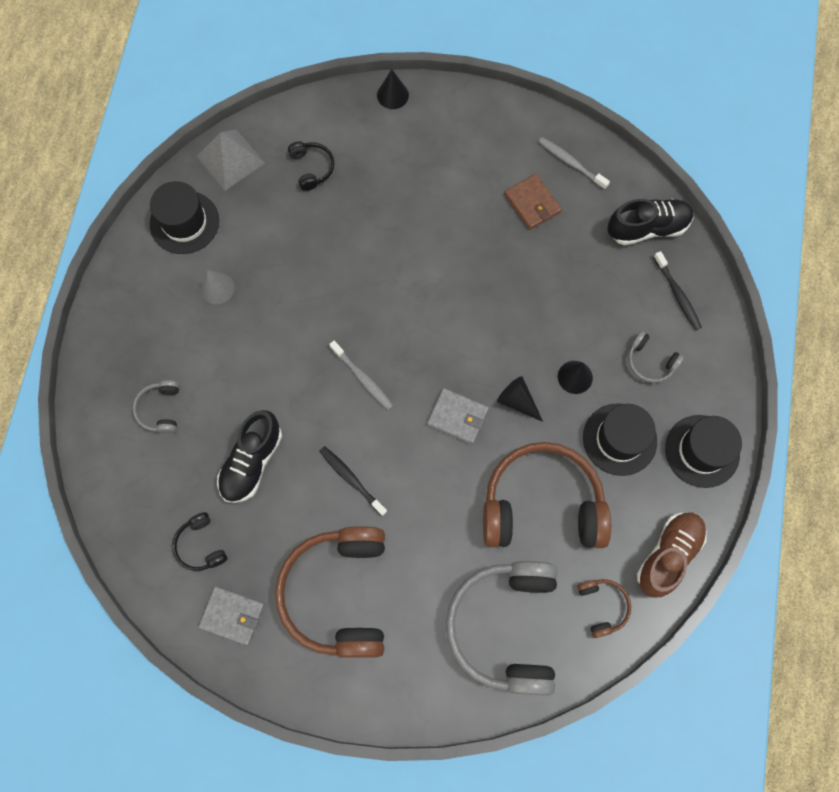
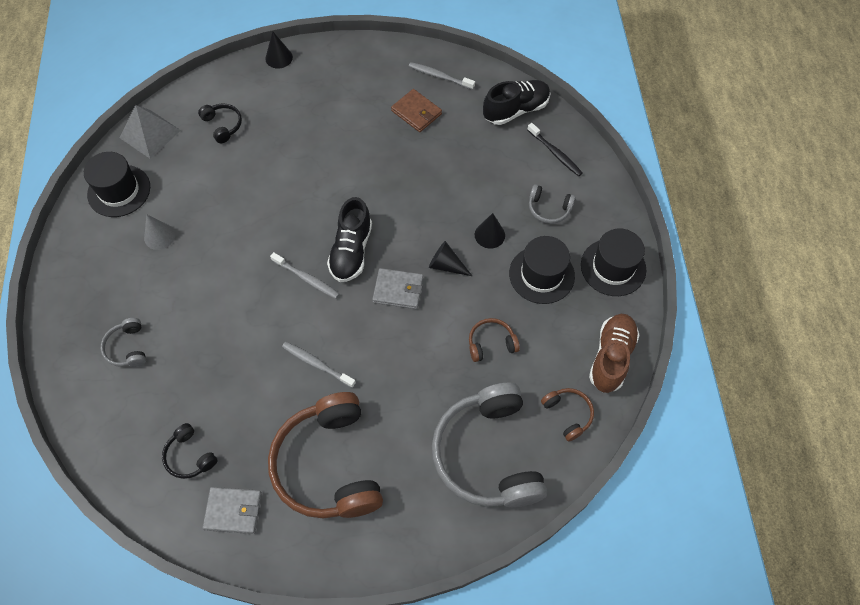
camera: 15 degrees left, 10 degrees down
(252, 462) = (222, 372): black shoe -> black shoe (351, 251)
(351, 479) = (317, 364): black toothbrush -> grey toothbrush
(542, 505) = (491, 343): brown headphones -> brown headphones, size x0.44

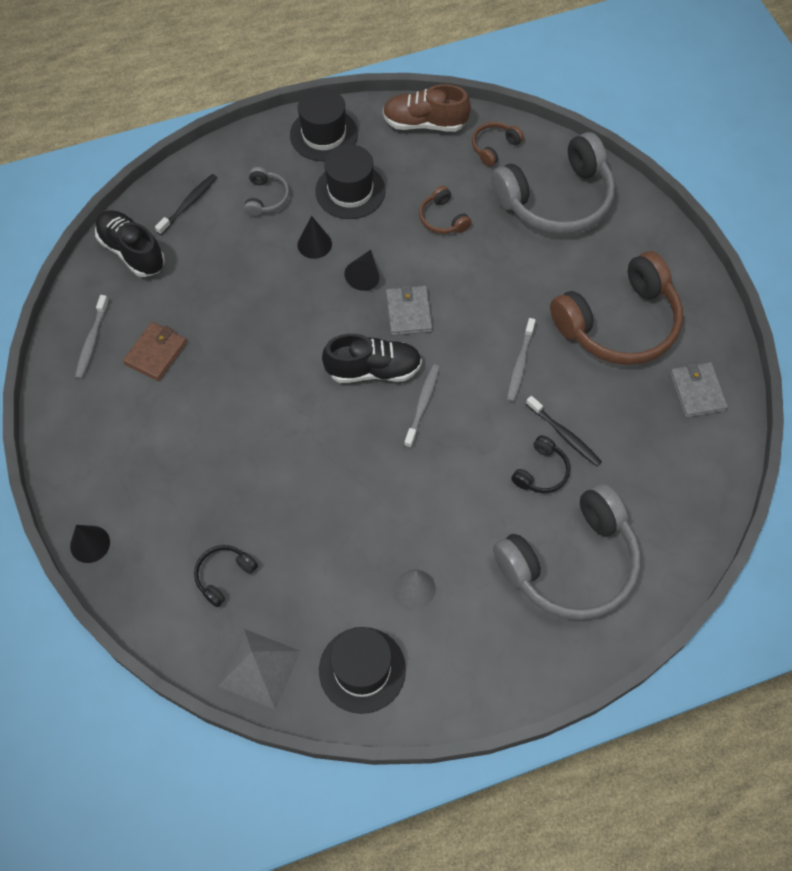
camera: 105 degrees left, 0 degrees up
(128, 348) = (570, 563): grey headphones -> grey headphones, size x2.29
(190, 456) = (662, 450): black headphones -> black headphones (541, 471)
(237, 379) = (564, 435): none -> black toothbrush

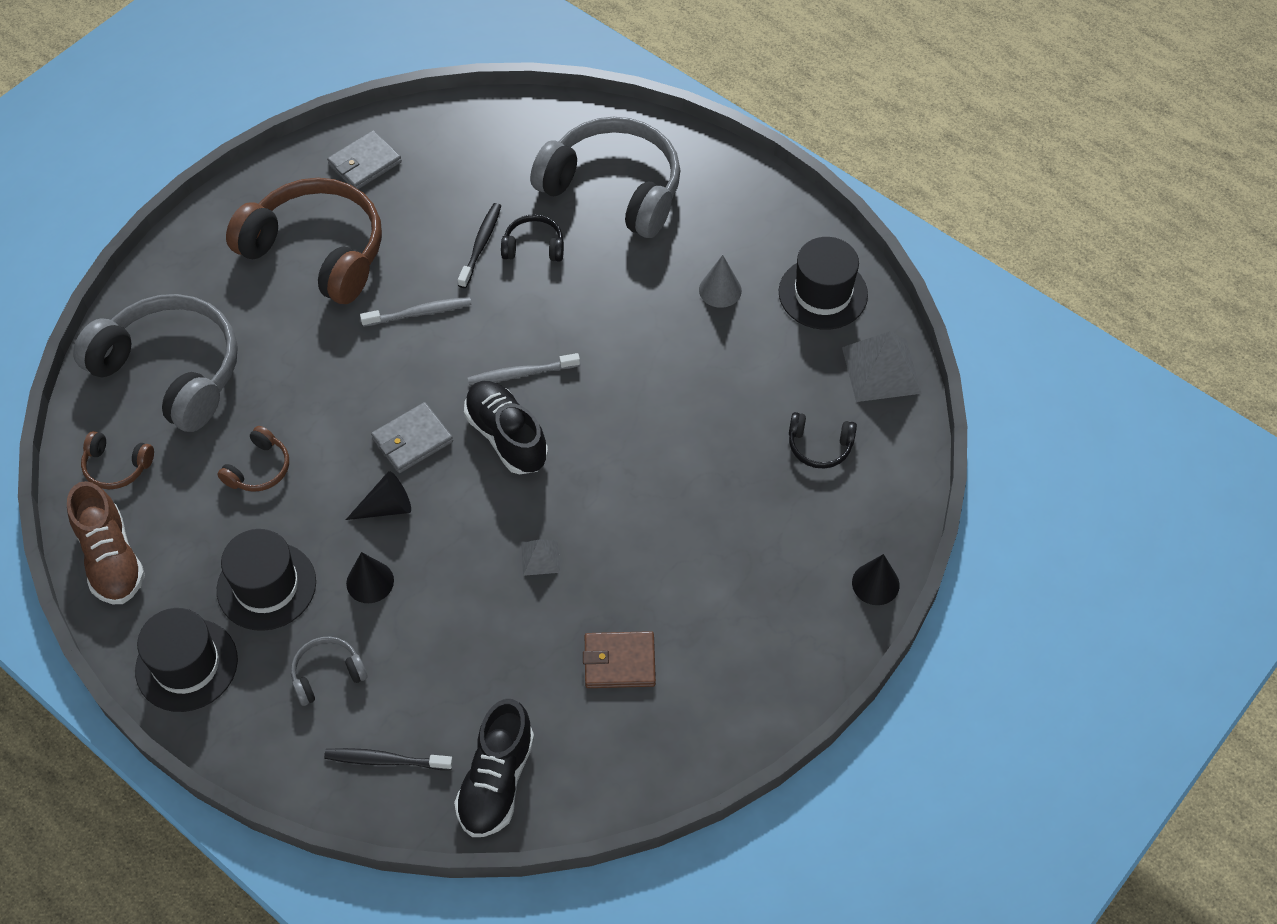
camera: 120 degrees left, 5 degrees down
(92, 341) = (648, 742): grey toothbrush -> none
(264, 345) = (540, 557): none -> grey pyramid

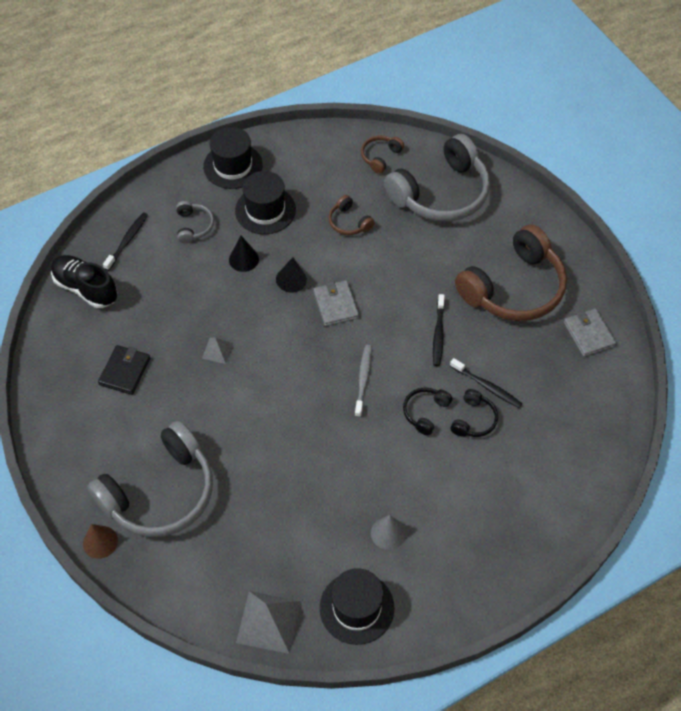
camera: 110 degrees right, 0 degrees up
(111, 559) = (317, 145): brown shoe -> none
(419, 313) = (438, 334): grey toothbrush -> black toothbrush
(506, 437) = (316, 357): black shoe -> none
(613, 189) = (513, 491): grey headphones -> grey headphones (160, 492)
(619, 662) = (125, 371): brown wallet -> black wallet
(819, 446) = (223, 549): black headphones -> black headphones (425, 412)
(875, 583) = (100, 542): black cone -> brown cone

